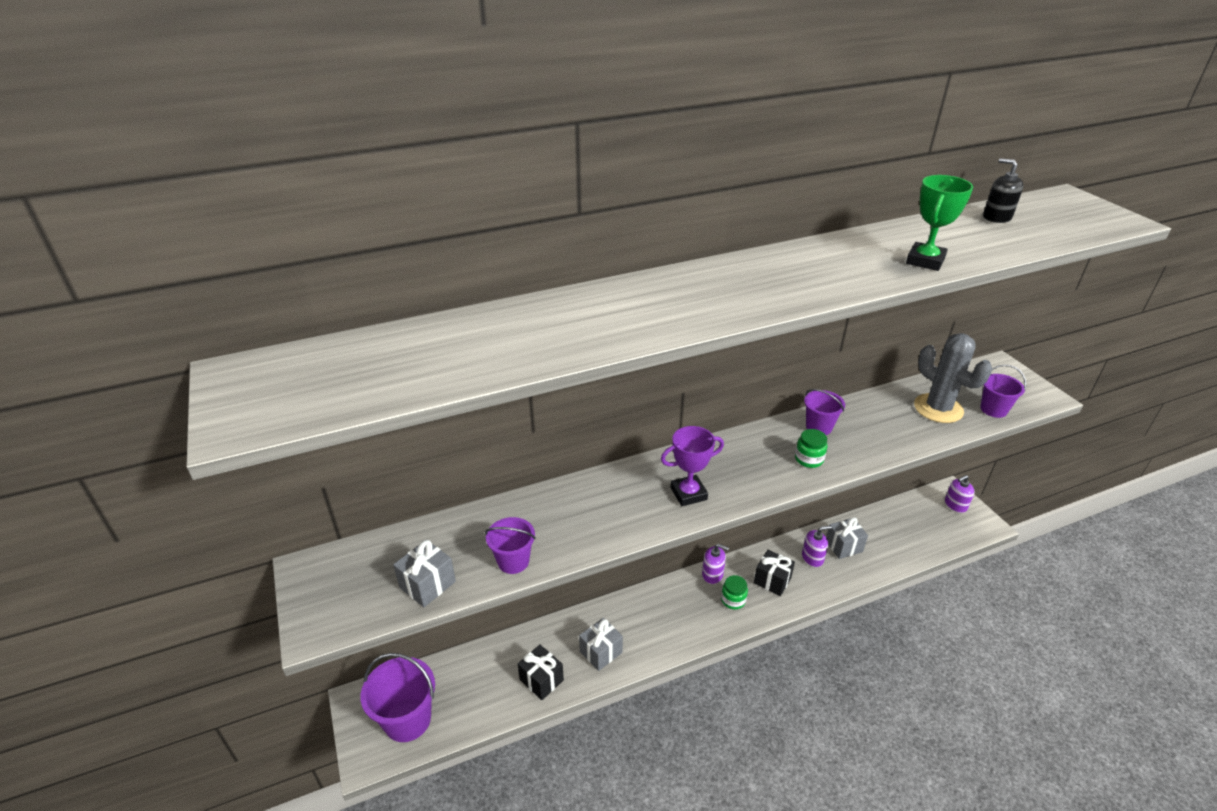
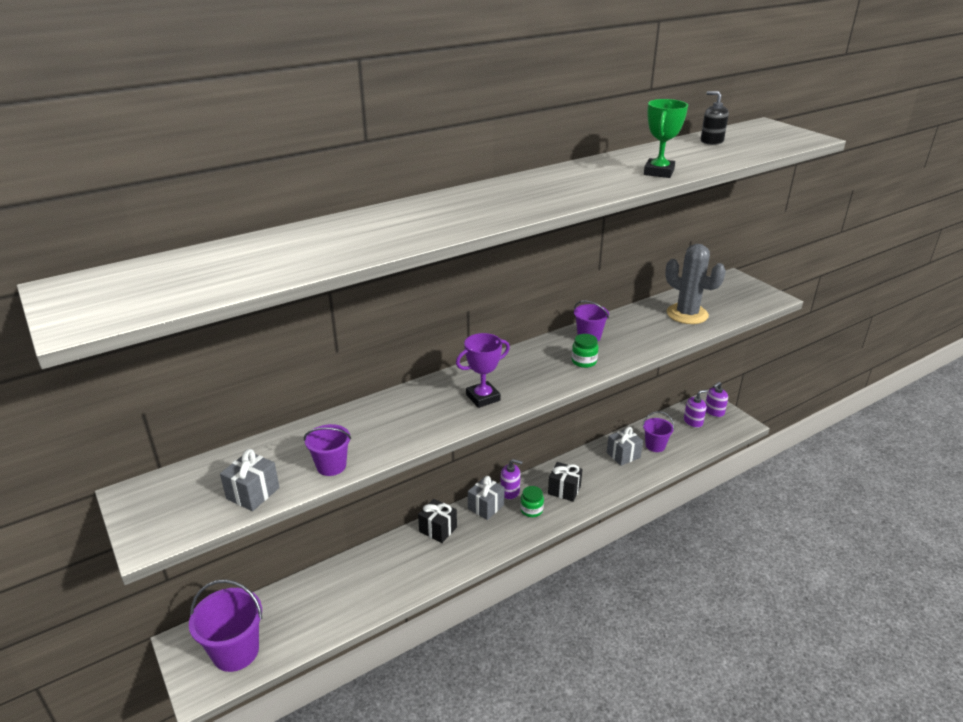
camera: 10 degrees left, 5 degrees down
(541, 680) = (362, 599): black gift -> black gift (438, 529)
(601, 652) = (415, 568): grey gift -> grey gift (486, 507)
(812, 558) = (597, 467): purple soap dispenser -> purple soap dispenser (693, 421)
(993, 409) = (732, 311): purple bucket -> purple bucket (655, 445)

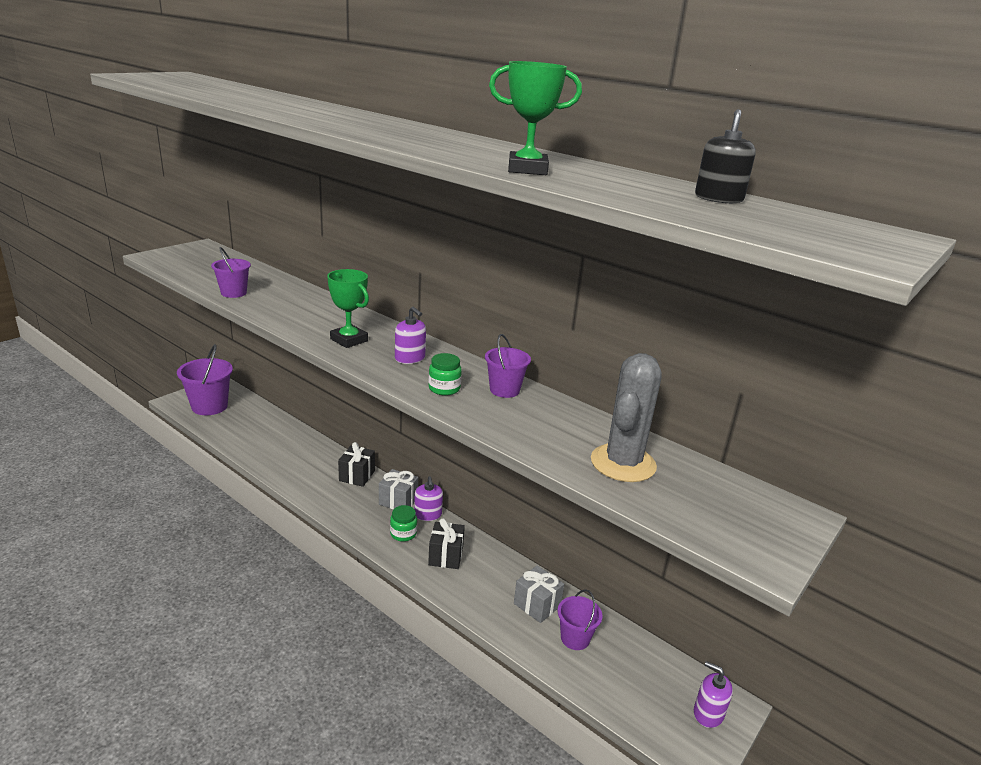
camera: 70 degrees right, 5 degrees down
(253, 493) = (200, 274): grey gift -> none
(483, 397) = (349, 340): purple trophy -> green trophy
(693, 421) = (661, 684): purple soap dispenser -> purple soap dispenser (410, 358)

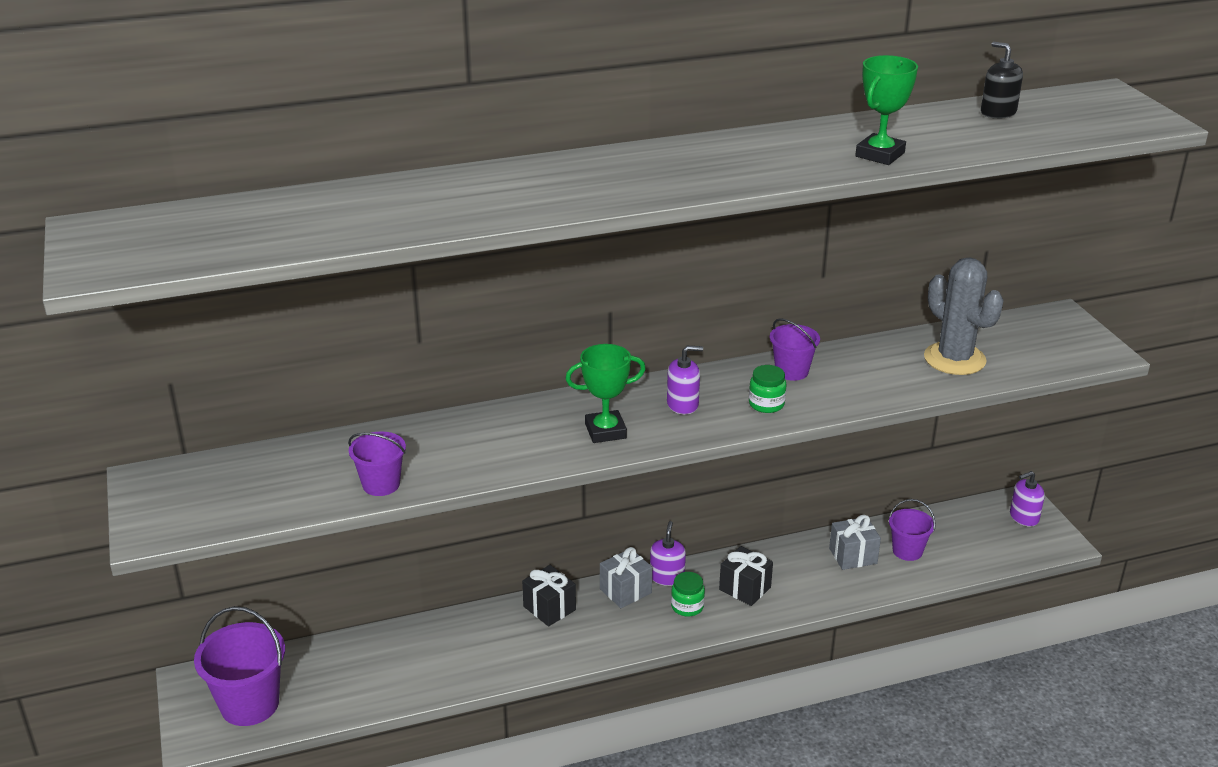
camera: 55 degrees left, 5 degrees up
(428, 514) = (667, 577): purple soap dispenser -> purple soap dispenser turned 105 degrees counterclockwise

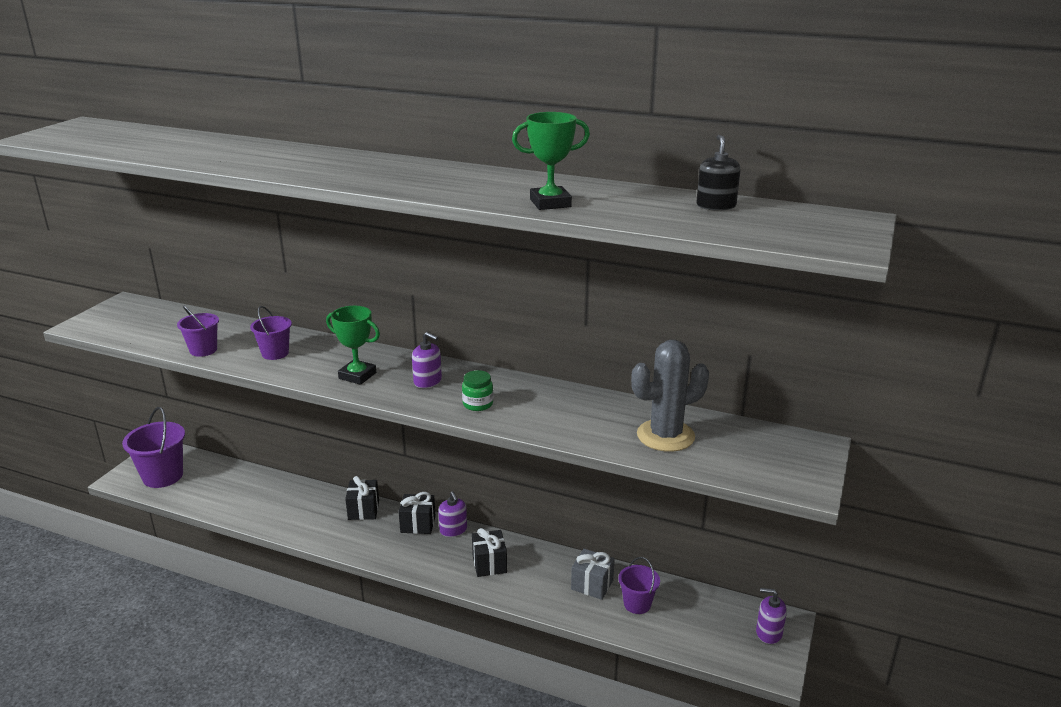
camera: 40 degrees right, 5 degrees down
(625, 591) = (418, 524): grey gift -> black gift
(667, 577) = (453, 530): purple soap dispenser -> purple soap dispenser turned 105 degrees clockwise
(687, 606) = (439, 554): green jar -> none
(791, 371) = (532, 393): purple bucket -> purple bucket (275, 353)
(954, 359) = (665, 436): grey cactus -> grey cactus turned 60 degrees clockwise

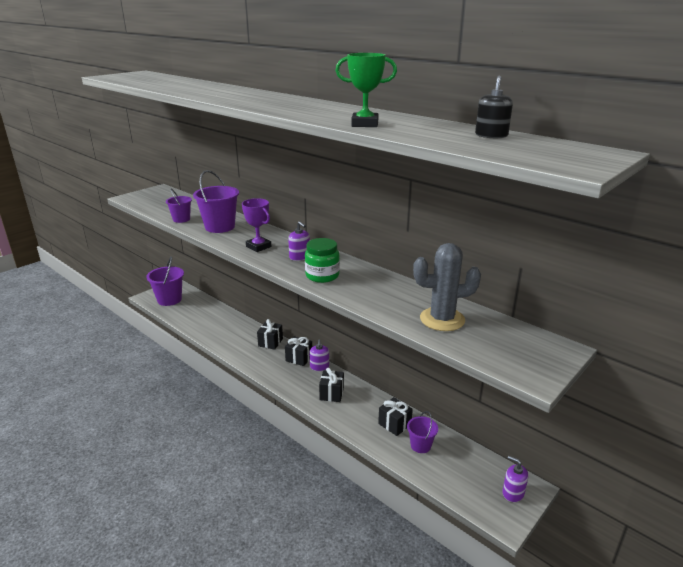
camera: 20 degrees right, 0 degrees up
(275, 353) = (220, 227): purple bucket -> purple bucket, size x1.70
(357, 376) = (258, 247): green trophy -> purple trophy
(478, 404) = (322, 276): green jar -> green jar, size x1.56
(592, 585) = (394, 424): grey gift -> black gift

